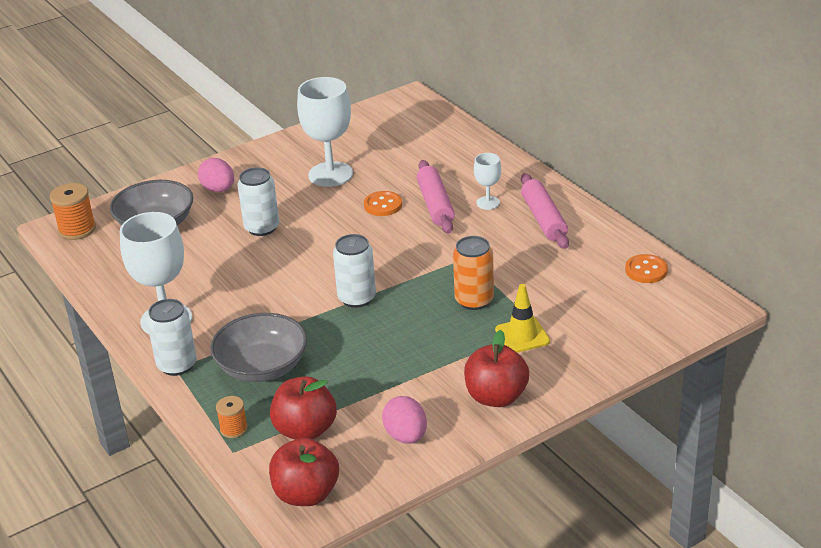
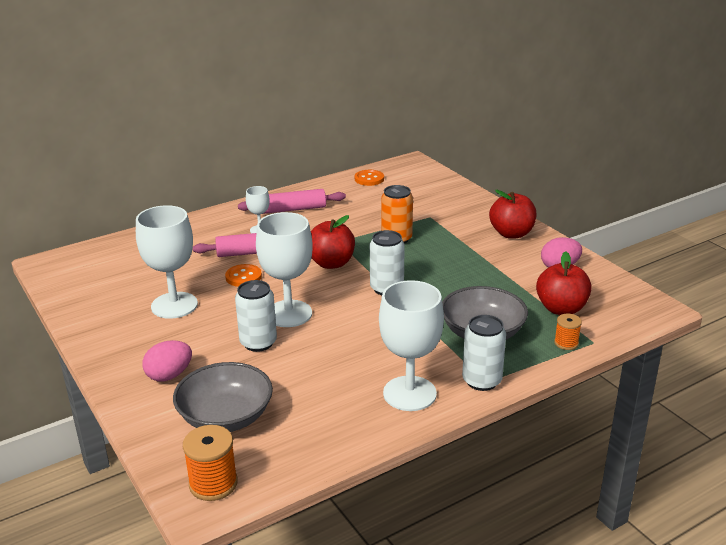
camera: 90 degrees left, 5 degrees down
(306, 494) = (632, 306): red apple -> red apple (331, 263)
(310, 239) = (288, 314): none -> white goblet
(522, 335) = (441, 222): yellow traffic cone -> none

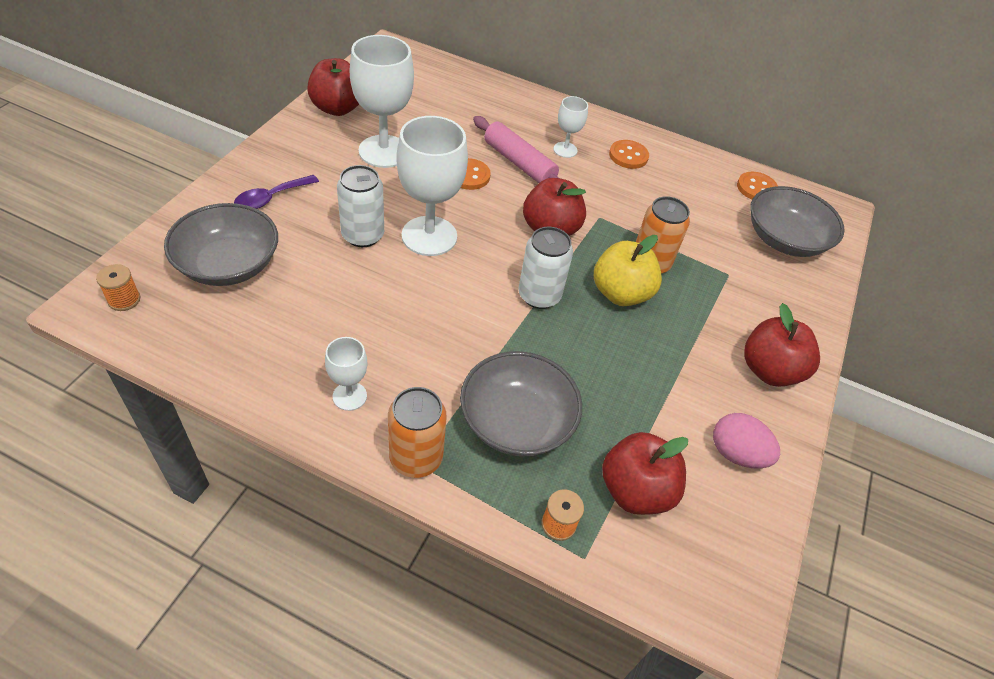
camera: 50 degrees right, 20 degrees up
(94, 312) = (337, 108): none -> red apple
(169, 375) = (271, 198): pink egg -> purple spoon
(213, 484) = (124, 300): orange spool -> orange spool, size x0.60
(292, 209) = (628, 156): pink rolling pin -> orange button
(409, 393) = (349, 396): white goblet -> white goblet, size x0.51
(412, 258) = (620, 293): none -> yellow apple
(419, 188) = (784, 239): none -> grey bowl
(482, 381) = (416, 457): white can -> orange can

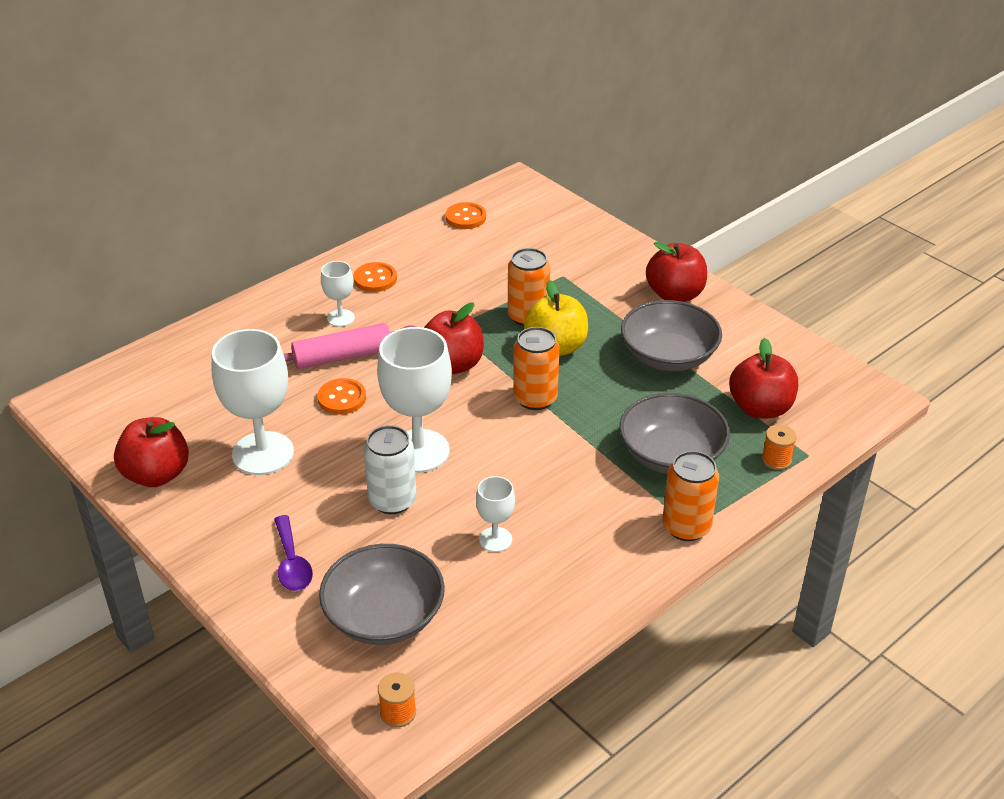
camera: 60 degrees left, 10 degrees down
(349, 396) = (603, 555): white goblet -> white goblet (495, 539)
(539, 295) = (535, 398): white can -> orange can
(736, 454) = (746, 343): pink egg -> none
(784, 239) = (538, 228): grey bowl -> grey bowl (668, 356)

